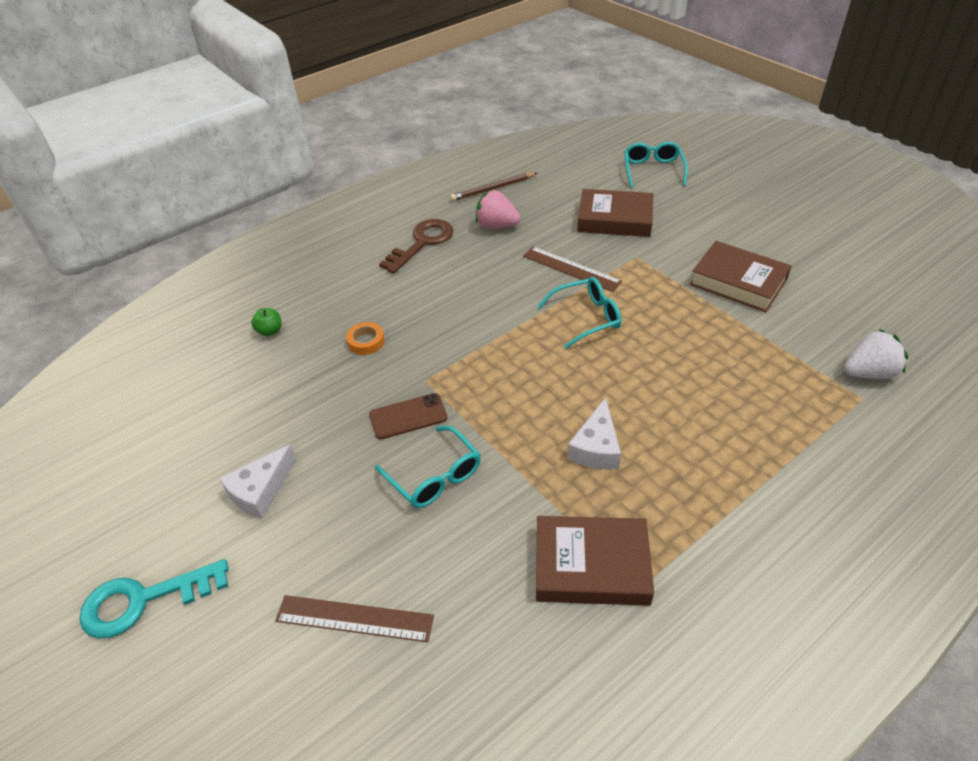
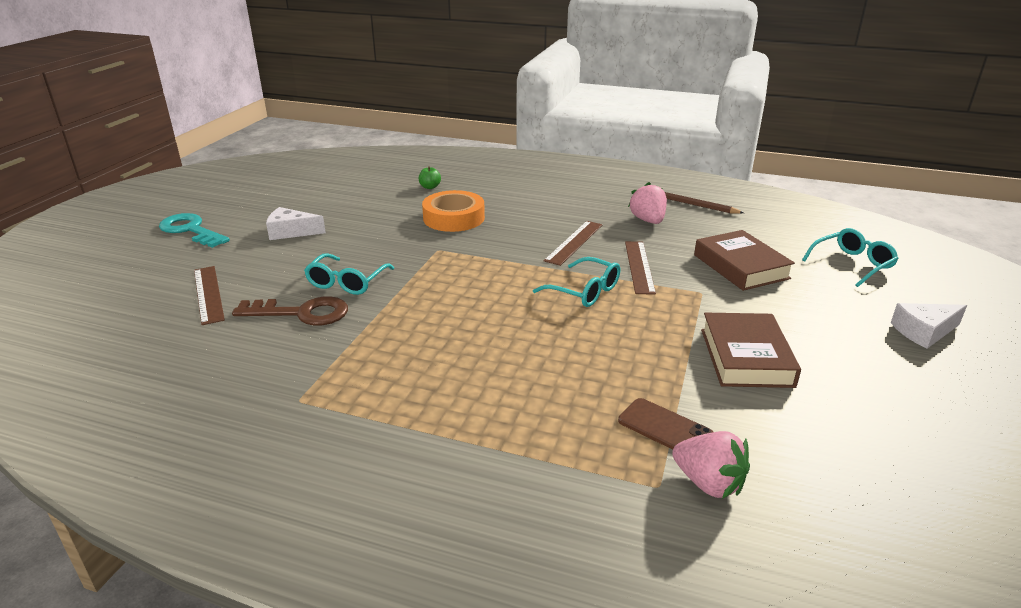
camera: 55 degrees right, 15 degrees down
(366, 342) = (453, 218): orange tape -> orange tape, size x2.02
(408, 416) = (395, 255): brown phone -> brown phone (665, 428)
(422, 243) = (584, 201): brown key -> brown key (302, 313)
(495, 285) = (574, 242): none -> brown ruler
(591, 565) = (305, 371): brown book -> none
(596, 447) = (432, 339): white cheese -> white cheese (924, 332)
(868, 373) = (708, 483): white strawberry -> pink strawberry

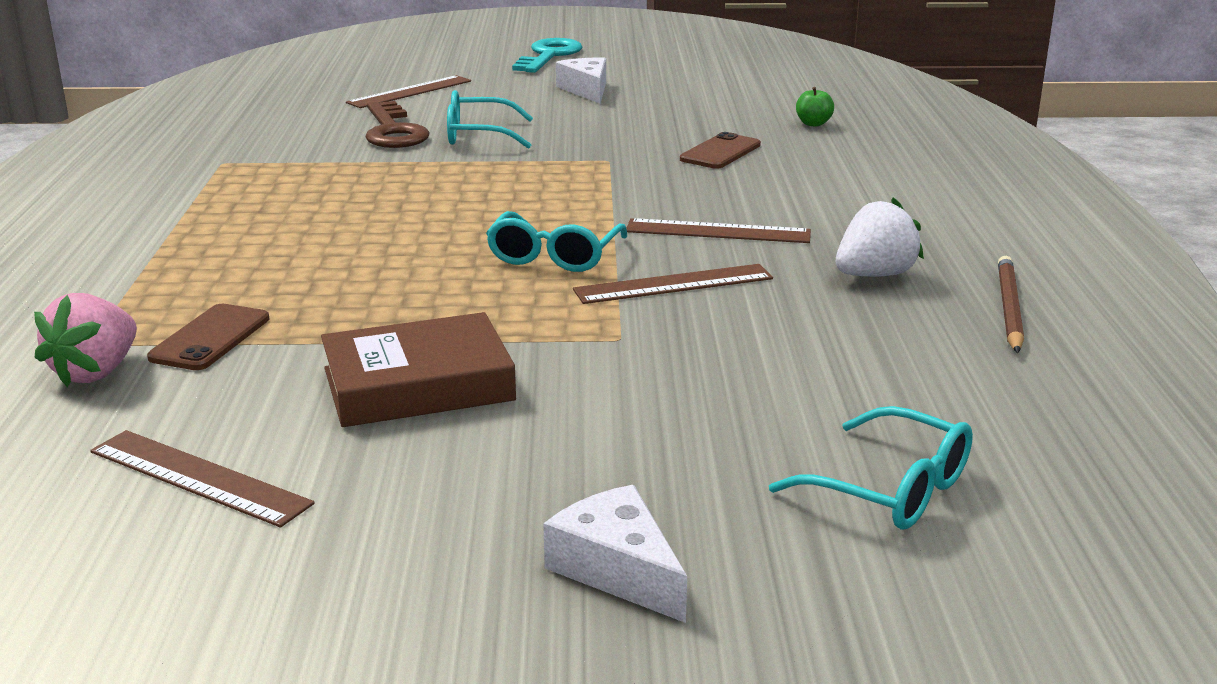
camera: 70 degrees right, 5 degrees down
(453, 218) = (720, 152): orange tape -> brown phone
(648, 220) = (874, 275): pink strawberry -> white strawberry
(741, 266) = (756, 367): brown book -> none
(854, 443) = (199, 477): none -> brown ruler

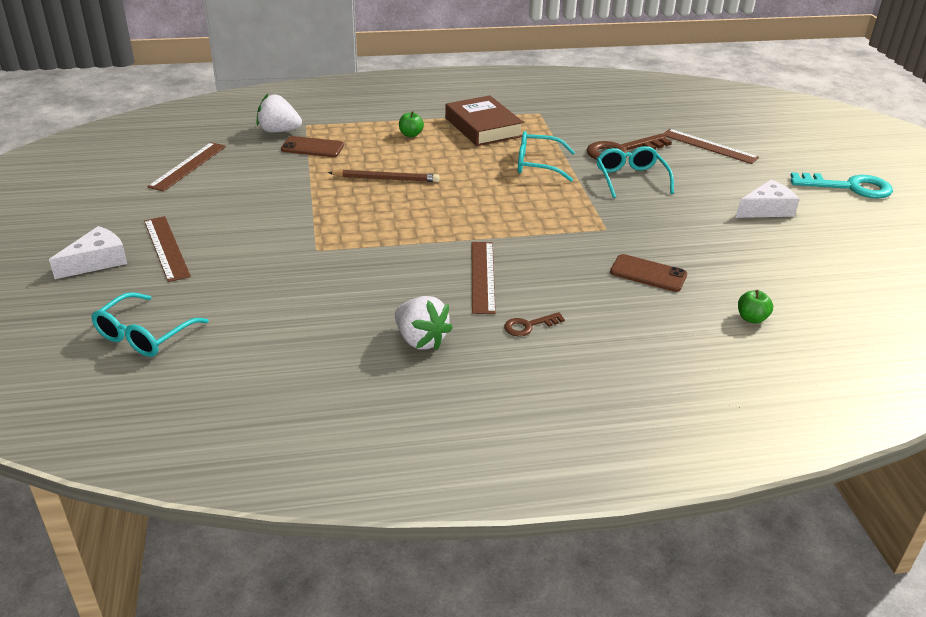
camera: 80 degrees right, 10 degrees up
(96, 372) = (279, 131): pink strawberry -> white strawberry
(225, 252) = (411, 134): none -> green apple
(418, 384) = (265, 200): brown book -> brown book (483, 127)
(554, 256) = (426, 222): turquoise glasses -> turquoise glasses (537, 165)
(673, 284) = (392, 263): brown ruler -> brown ruler (166, 248)
(835, 216) = (528, 326): none -> brown key
(1008, 308) = (372, 397): brown pencil -> brown pencil (386, 179)

